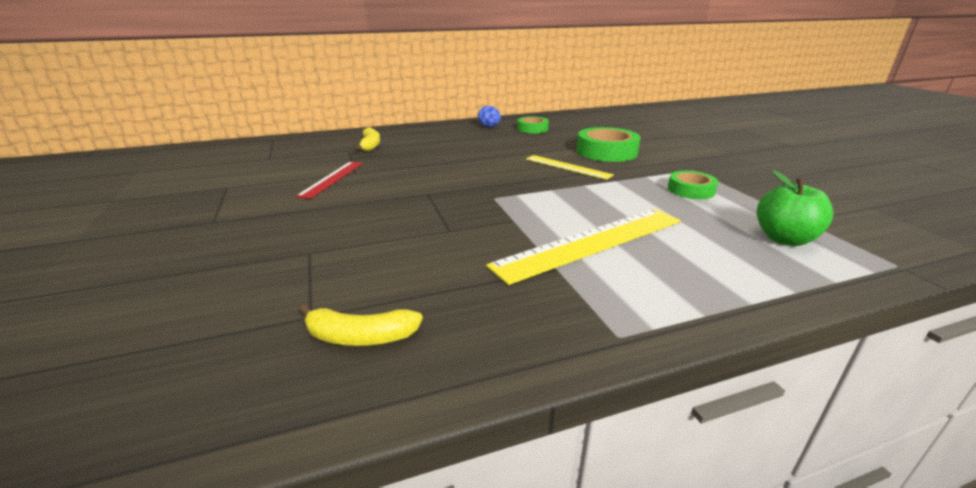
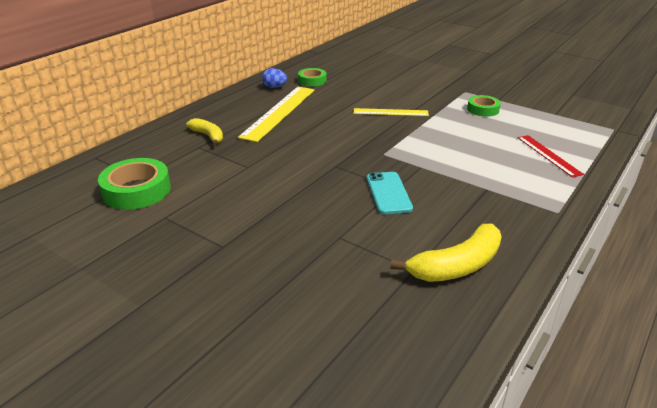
camera: 35 degrees left, 5 degrees up
(332, 179) = (241, 178): red ruler -> red ruler (548, 155)
(360, 337) = (456, 266): yellow banana -> yellow banana, size x1.61
(432, 232) = (388, 193): none -> turquoise phone
(591, 242) = (481, 166): yellow ruler -> yellow ruler (279, 112)
(606, 151) = (396, 90): green tape -> green tape (136, 190)
(784, 239) = (560, 130): green apple -> none

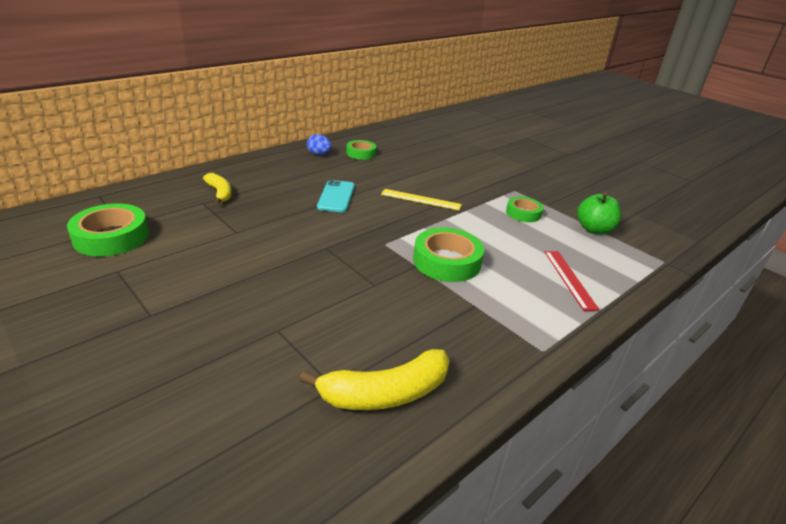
camera: 10 degrees right, 0 degrees up
(279, 112) = (306, 180): yellow ruler -> none
(388, 193) = (362, 289): turquoise phone -> turquoise phone (336, 196)
(443, 159) = (447, 261): none -> green tape
(547, 113) = (594, 229): none -> green apple

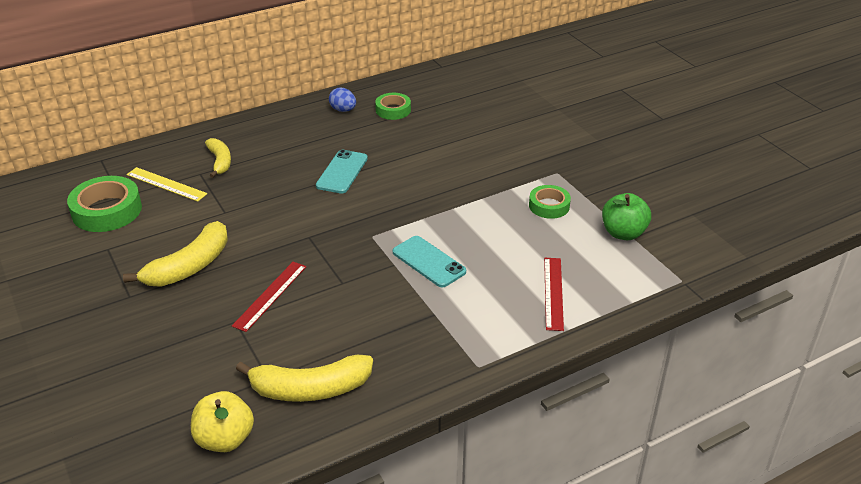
camera: 15 degrees right, 5 degrees up
(212, 281) = (189, 266): none -> yellow banana
(306, 302) = (270, 295): none -> red ruler
(307, 467) = (225, 439): none -> yellow apple
(421, 199) = (436, 180): yellow ruler -> yellow ruler (166, 184)
(447, 261) = (428, 262): green tape -> turquoise phone

